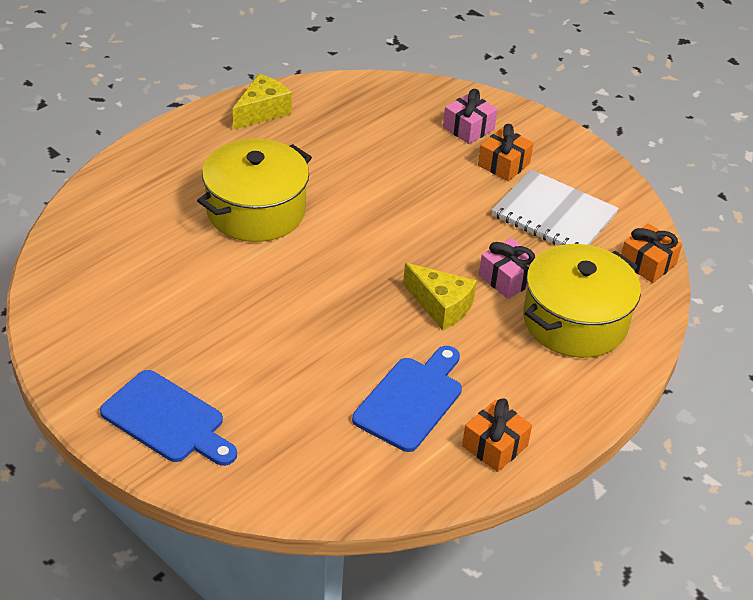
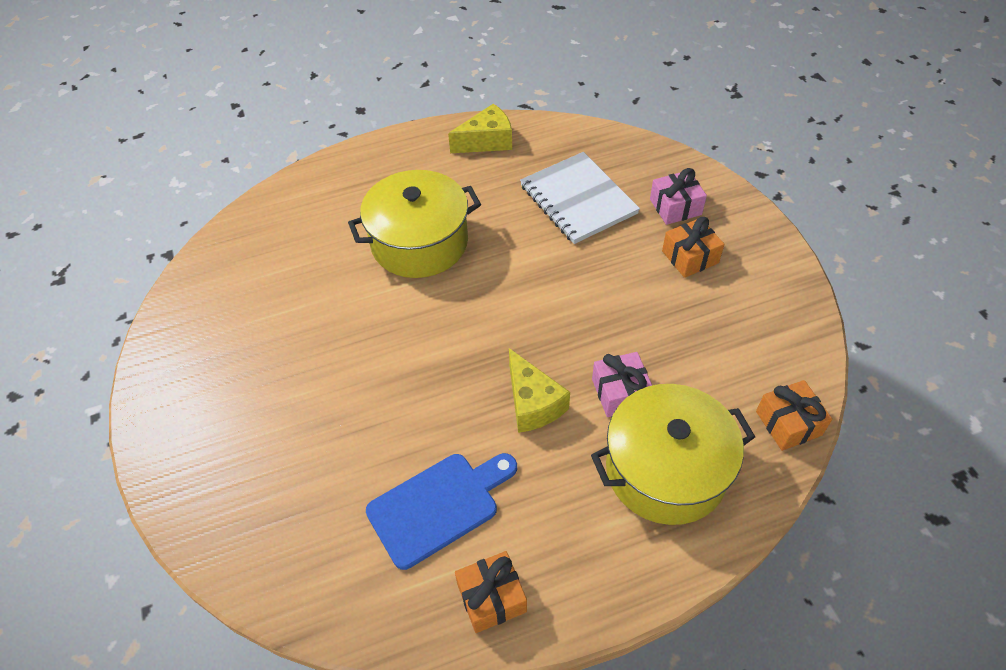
camera: 30 degrees right, 10 degrees up
(167, 420) = (205, 443): blue cutting board -> none
(554, 215) = (712, 331): white notebook -> white notebook (578, 200)

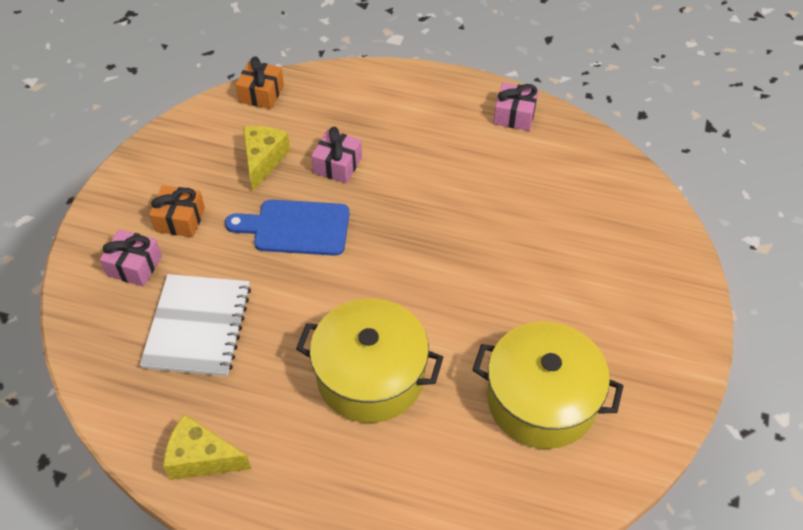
camera: 145 degrees left, 0 degrees up
(438, 506) = (511, 172): blue cutting board -> blue cutting board (296, 228)
(491, 597) = (514, 115): orange gift -> pink gift
(532, 403) = (400, 193): yellow cheese -> yellow cheese (263, 160)
(665, 470) = (358, 113): yellow pot -> yellow pot (541, 400)

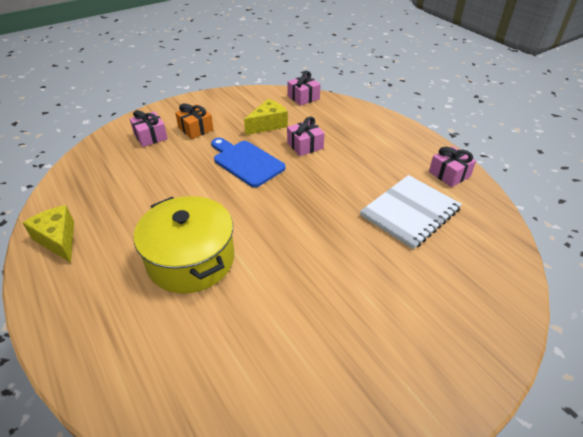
camera: 40 degrees right, 10 degrees down
(198, 326) = (141, 178): white notebook -> white notebook (410, 212)
(261, 93) = (303, 97): orange gift -> pink gift
(541, 400) = (279, 354): yellow pot -> none

